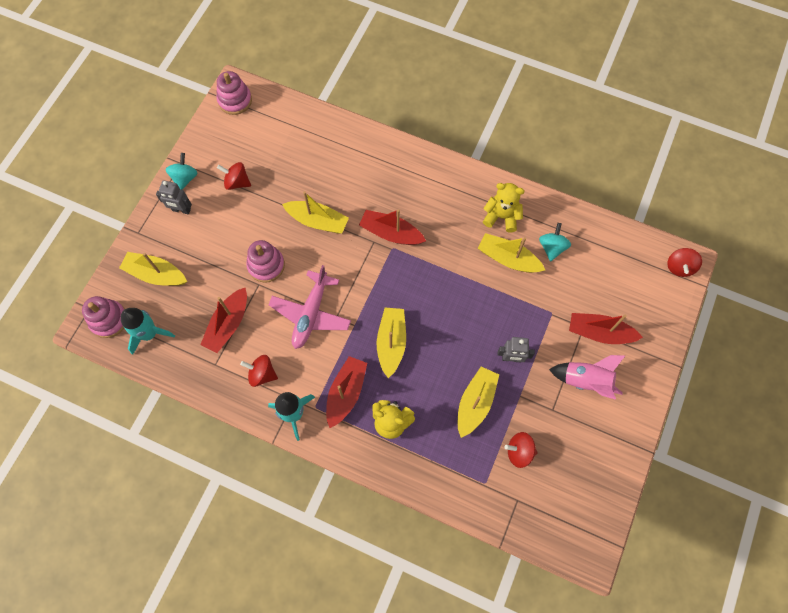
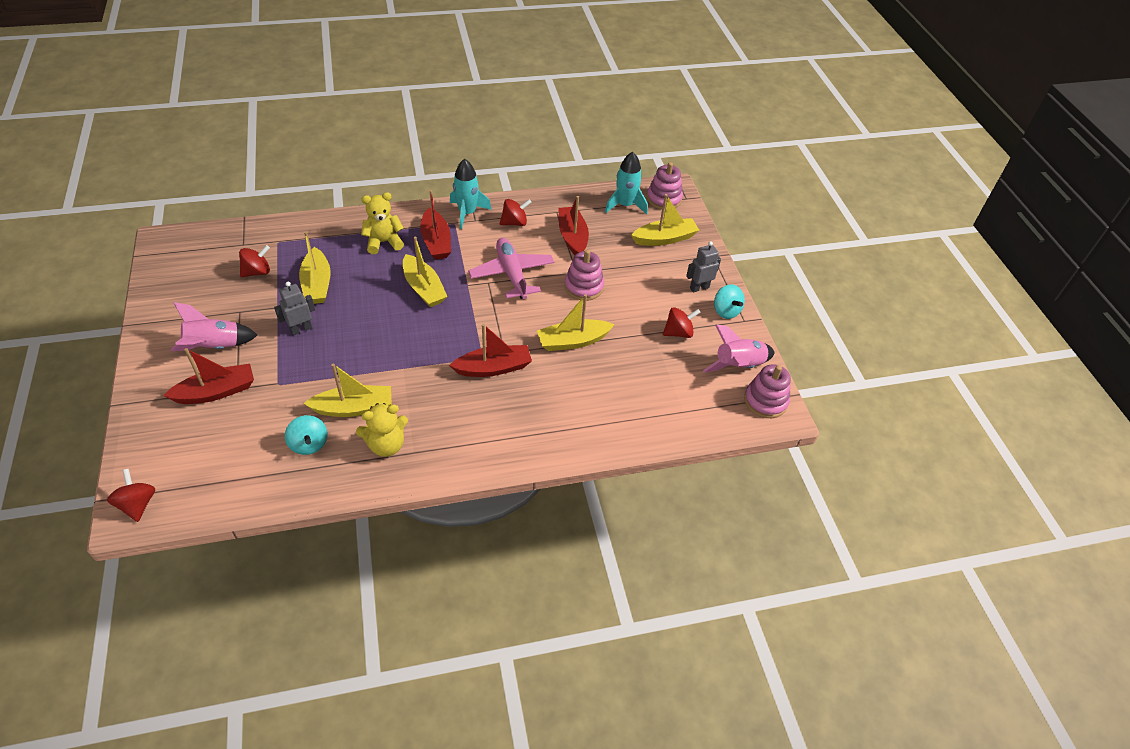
camera: 140 degrees right, 20 degrees down
(224, 133) = (738, 366): none -> pink rocket

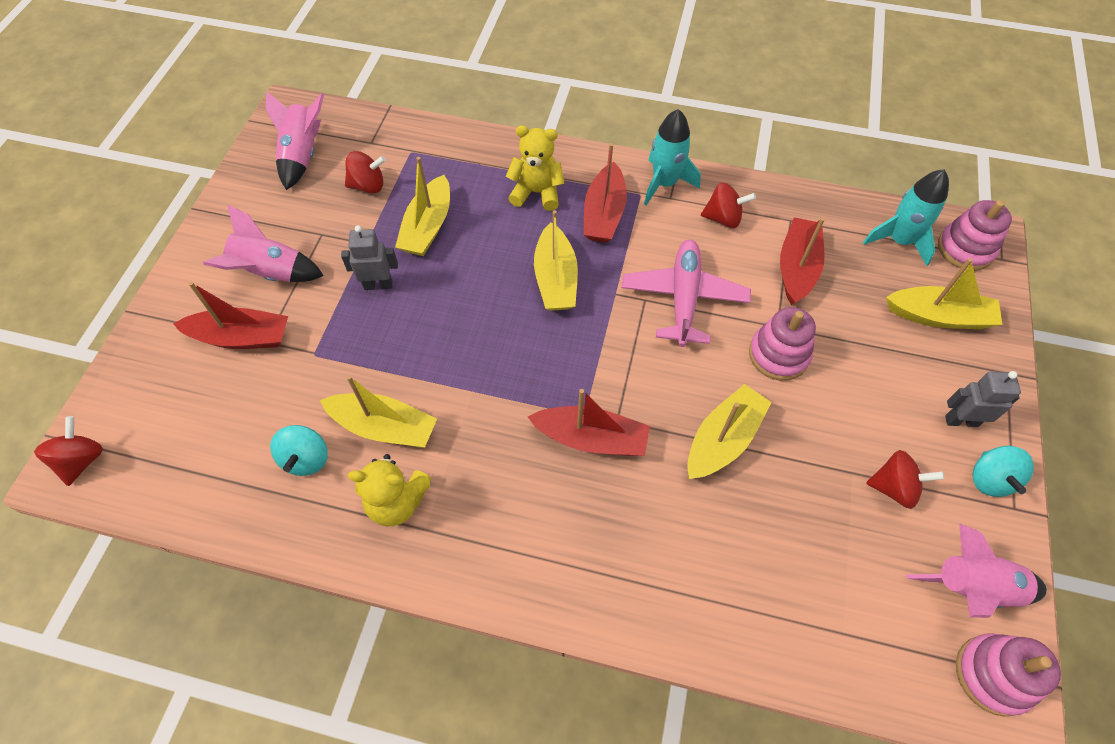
camera: 30 degrees right, 10 degrees up
(194, 267) = (303, 155): none -> pink rocket
(572, 341) = (723, 439): yellow boat -> yellow boat turned 120 degrees clockwise

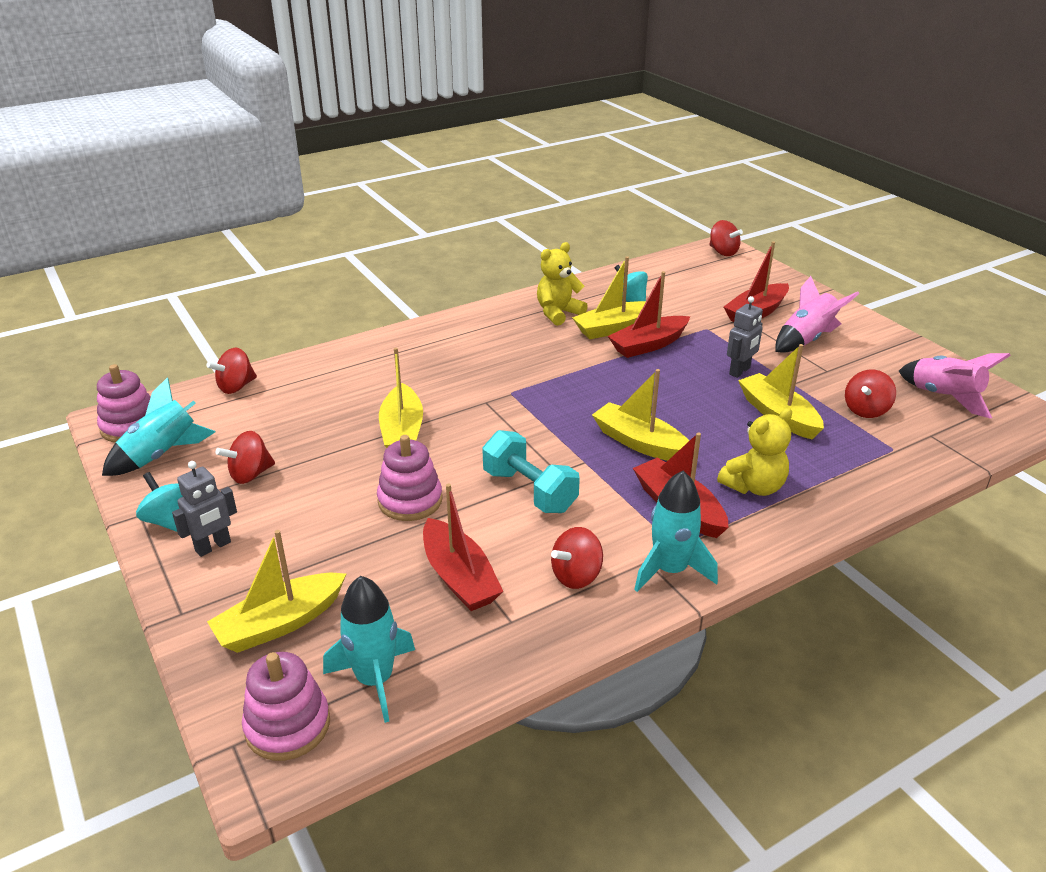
camera: 135 degrees right, 25 degrees down
(591, 438) = (490, 386): red boat -> red boat (648, 345)
(683, 298) = (529, 491): pink plane -> turquoise dumbbell
(844, 661) = (236, 387): none -> red spinning top
(971, 588) = (161, 455): pink rocket -> turquoise rocket

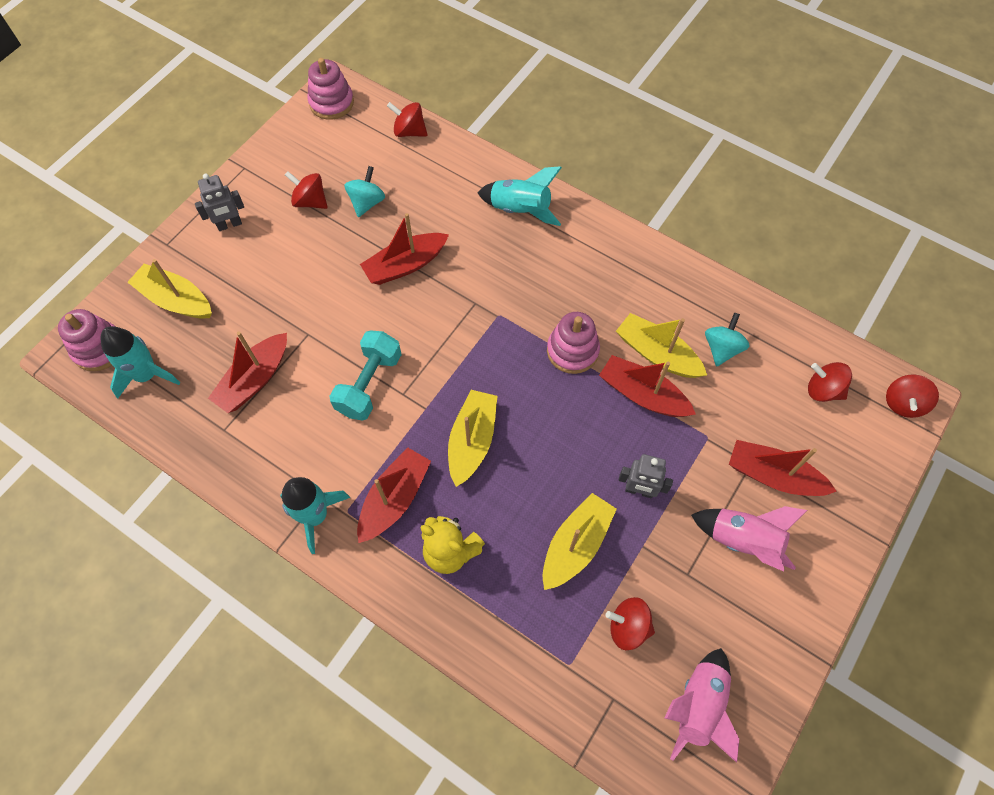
camera: 65 degrees right, 30 degrees up
(161, 455) = (308, 139): turquoise rocket -> turquoise rocket (520, 210)
(169, 521) = (244, 186): turquoise spinning top -> turquoise spinning top (367, 202)
(213, 547) = (229, 225): grey robot -> grey robot turned 45 degrees counterclockwise
(402, 431) = (405, 265): yellow boat -> red boat
(410, 500) = (323, 311): pink stacking toy -> pink stacking toy (572, 351)
(558, 313) = (657, 297): yellow teddy bear -> none
(576, 576) = (284, 453): red spinning top -> red spinning top (823, 390)

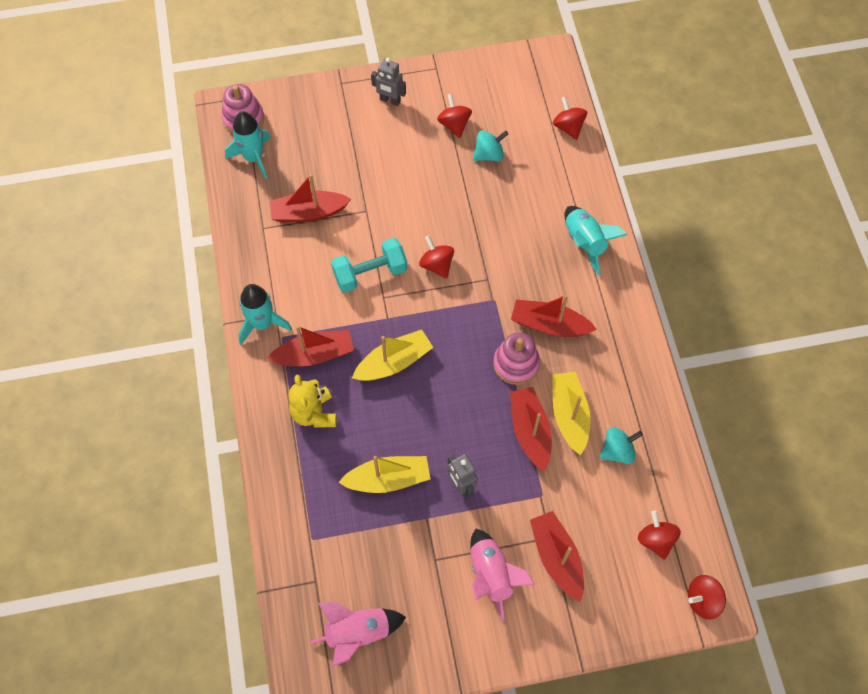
camera: 45 degrees right, 0 degrees up
(176, 300) = (312, 124): yellow boat -> none
(331, 103) = (537, 65): pink stacking toy -> none
(405, 265) = (469, 217): red boat -> red boat (549, 325)
(628, 627) = (367, 552): red spinning top -> red spinning top (436, 265)

